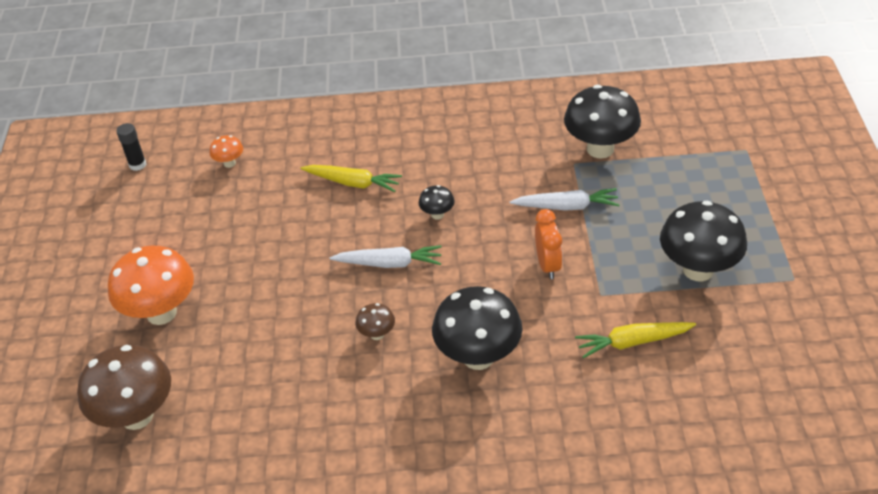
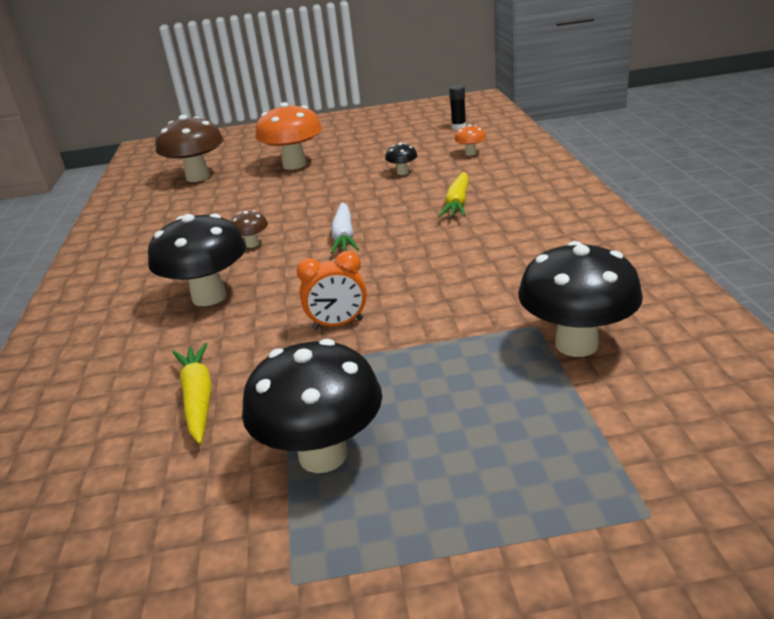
camera: 85 degrees right, 15 degrees down
(437, 214) = (417, 249): black mushroom -> black mushroom (402, 172)
(567, 206) = (445, 328): white carrot -> none

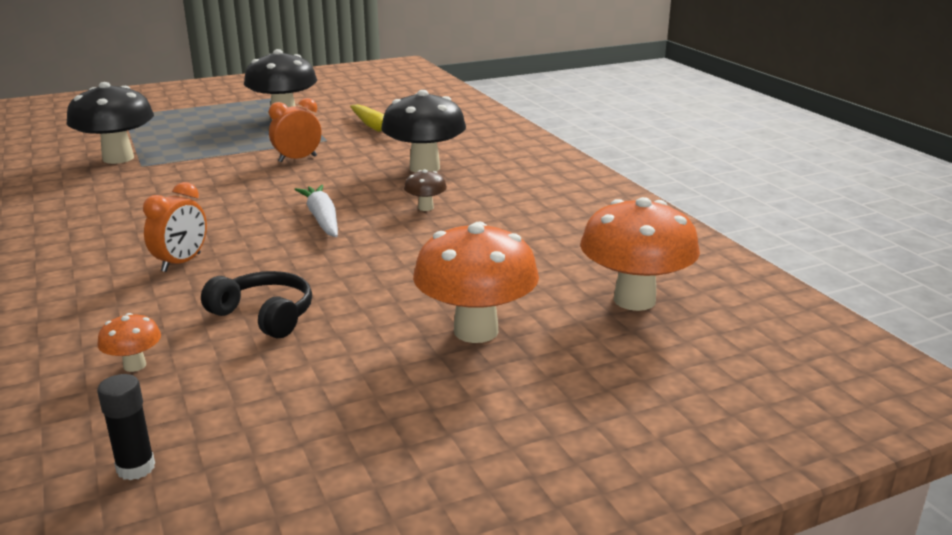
camera: 160 degrees right, 5 degrees down
(198, 177) = (634, 300): brown mushroom -> orange mushroom
(402, 172) = (264, 315): black mushroom -> black headphones
(457, 203) = (181, 262): yellow carrot -> orange clock

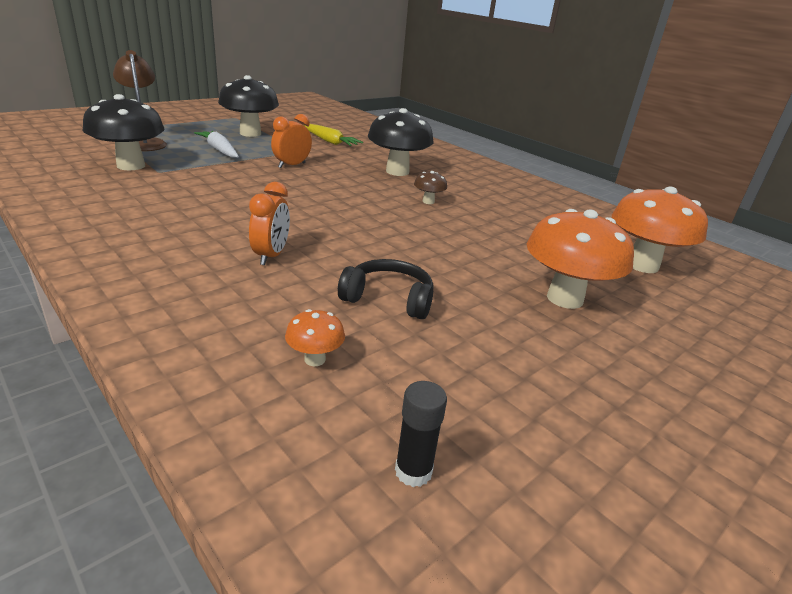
camera: 20 degrees left, 5 degrees up
(154, 130) = (145, 143): none -> brown lamp
(322, 219) = (357, 213): white carrot -> white carrot (219, 150)

